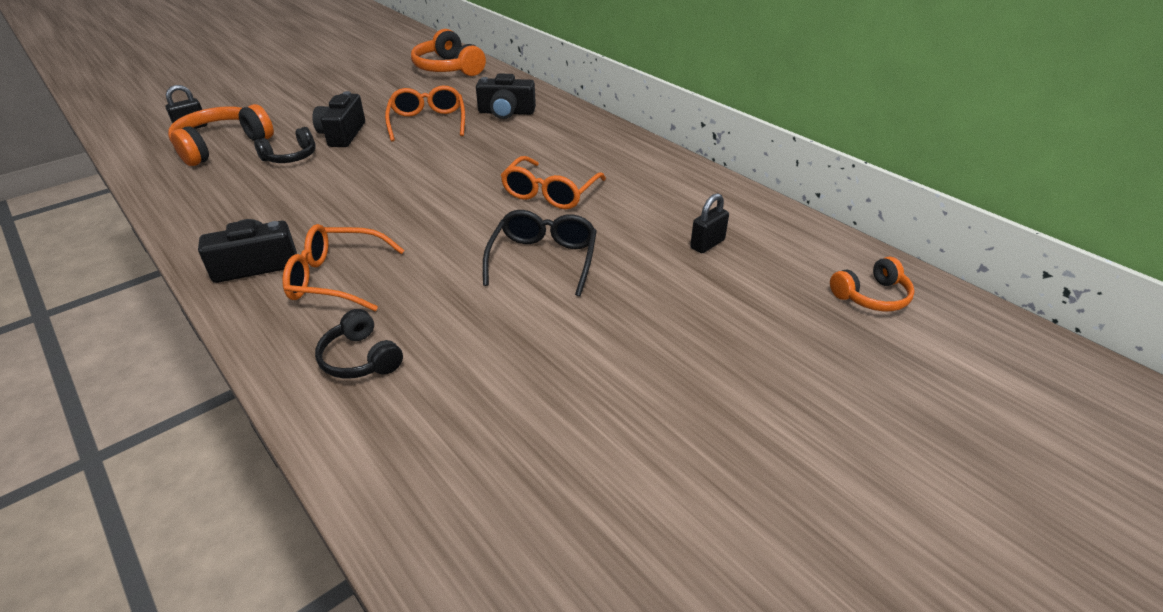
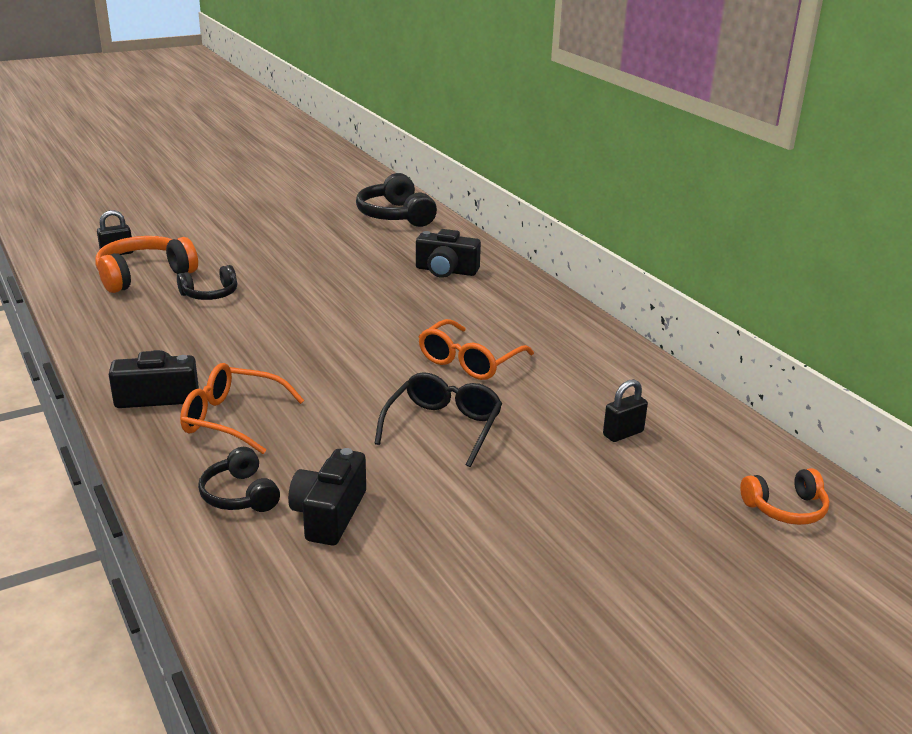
camera: 10 degrees right, 10 degrees down
(342, 134) = (267, 276): black camera -> black camera (329, 514)
(427, 122) = (359, 272): orange glasses -> none
(448, 68) = (395, 215): orange headphones -> black headphones

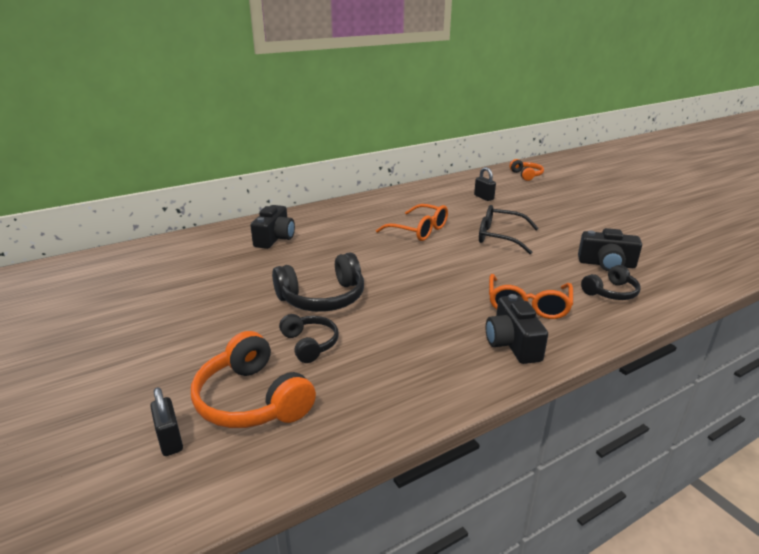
camera: 90 degrees left, 0 degrees up
(395, 215) = (140, 261): black headphones -> black headphones (323, 298)

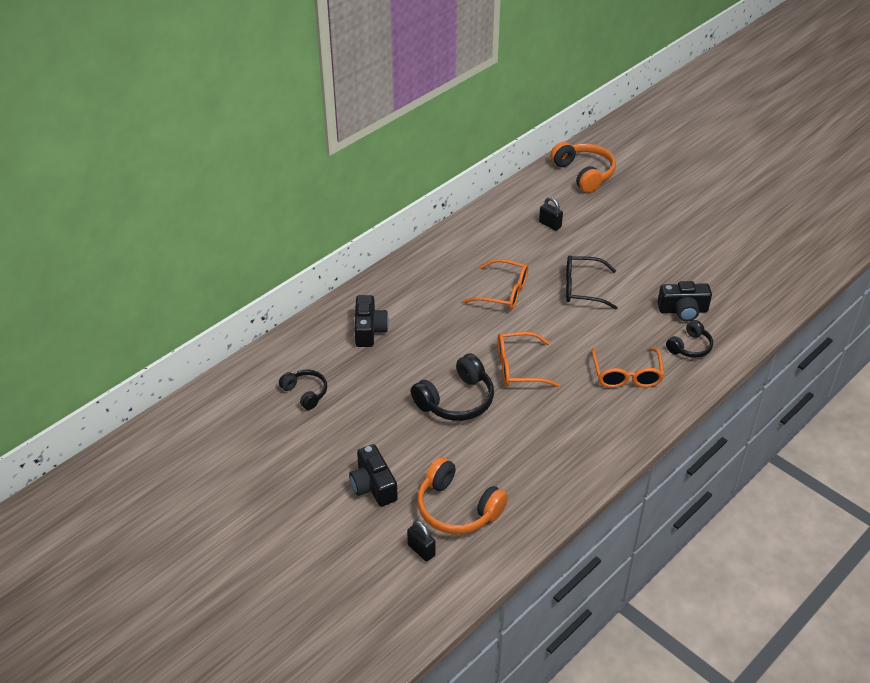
camera: 15 degrees left, 15 degrees up
(310, 344) = (471, 451): black headphones -> black headphones (305, 393)
(405, 282) = (518, 367): none -> orange glasses
(512, 343) = (624, 419): black camera -> black camera (373, 486)
(526, 175) = (584, 173): orange headphones -> orange headphones, size x1.67

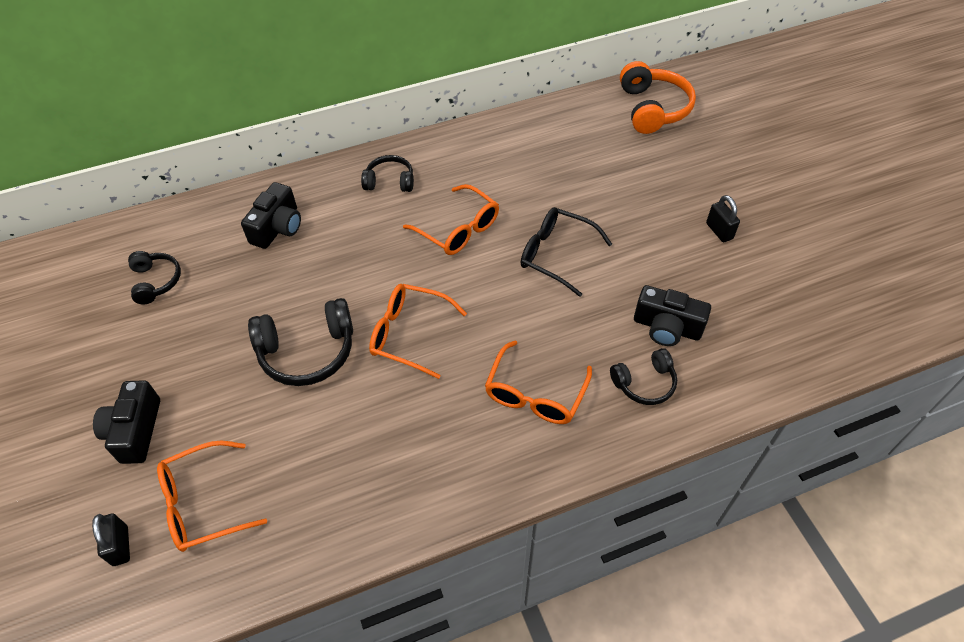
camera: 25 degrees right, 10 degrees up
(429, 275) = (390, 181): none -> black headphones
(457, 508) = (203, 503): orange headphones -> orange glasses
(550, 225) = (570, 160): black padlock -> black padlock (719, 231)

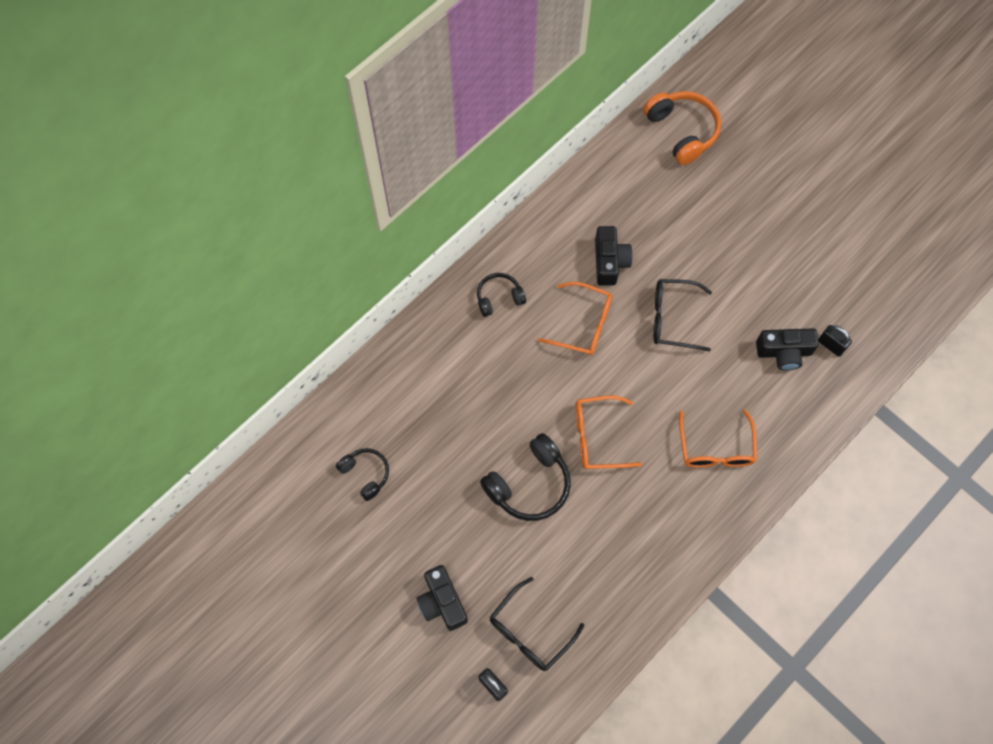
camera: 25 degrees left, 15 degrees up
(203, 503) = (529, 632): orange glasses -> black glasses
(278, 228) = (433, 382): black camera -> black camera (609, 262)
(644, 383) = (788, 407): black headphones -> none
(719, 231) = (787, 245): black padlock -> black padlock (831, 345)

